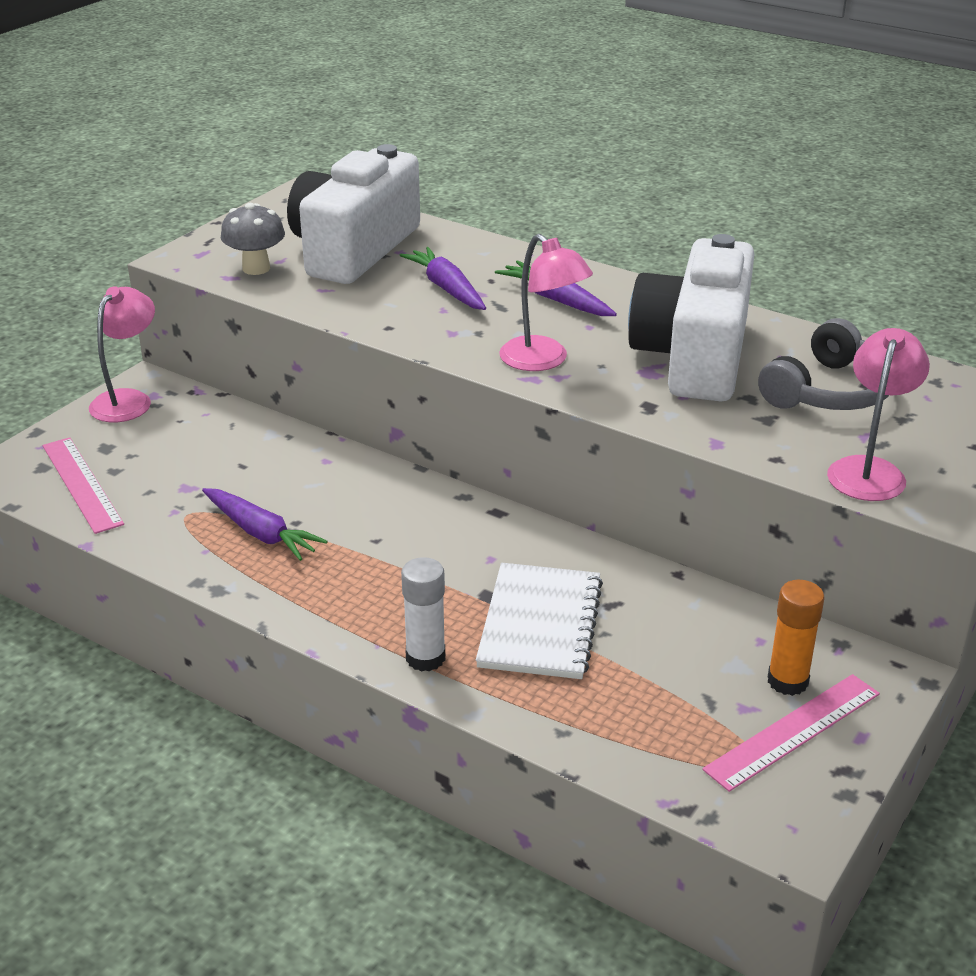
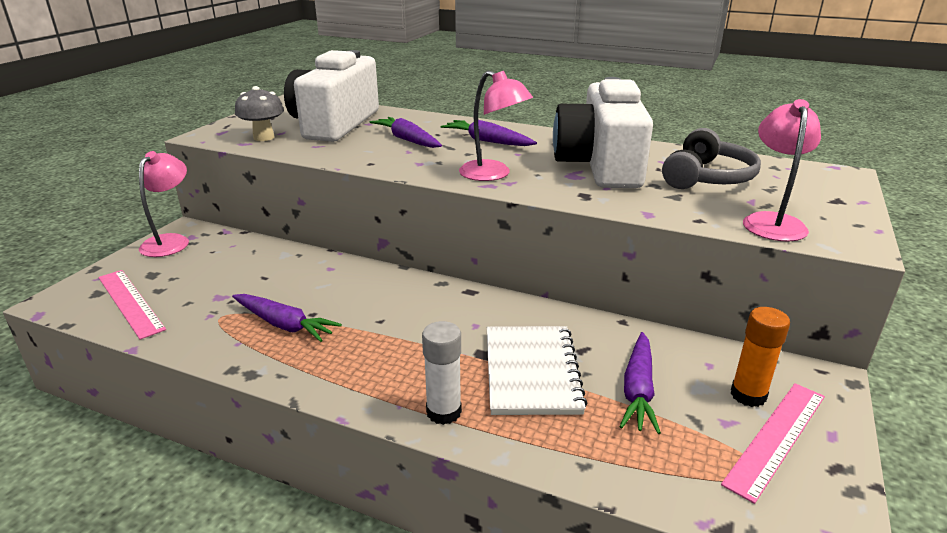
camera: 10 degrees left, 5 degrees down
(658, 660) = (638, 390): none -> purple carrot

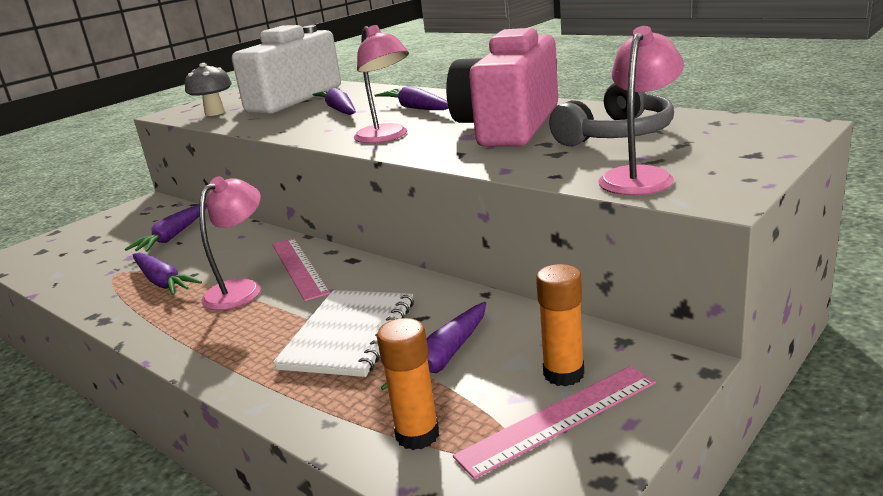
camera: 20 degrees right, 5 degrees down
(130, 302) = (59, 259): pink ruler -> pink ruler (299, 267)
(171, 241) = (128, 211): pink lamp -> pink lamp (241, 289)
(252, 270) = (173, 236): none -> purple carrot
(444, 412) = (237, 364): white glue stick -> none
(600, 165) = (509, 126): white camera -> pink camera
(674, 467) = (417, 435): none -> orange glue stick

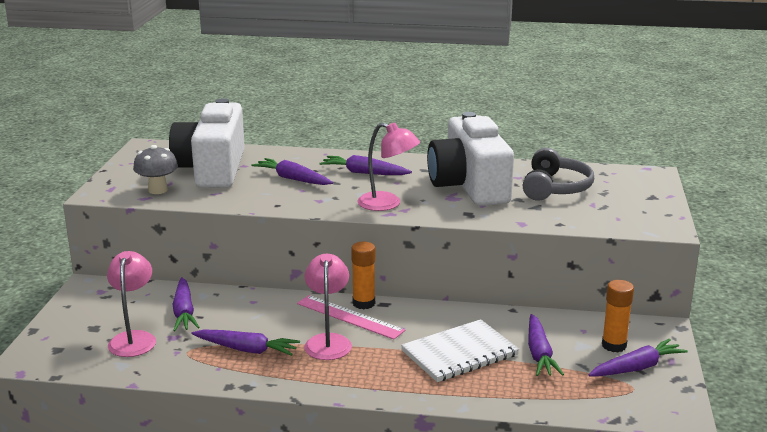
camera: 35 degrees left, 0 degrees up
(349, 335) = (459, 353): white notebook -> white notebook turned 75 degrees clockwise
(417, 435) = (577, 394): orange glue stick -> orange glue stick (363, 303)
(509, 126) = (469, 186): pink camera -> white camera
(558, 418) = (637, 367): pink ruler -> purple carrot
(640, 176) = (610, 219): pink lamp -> pink lamp (134, 338)

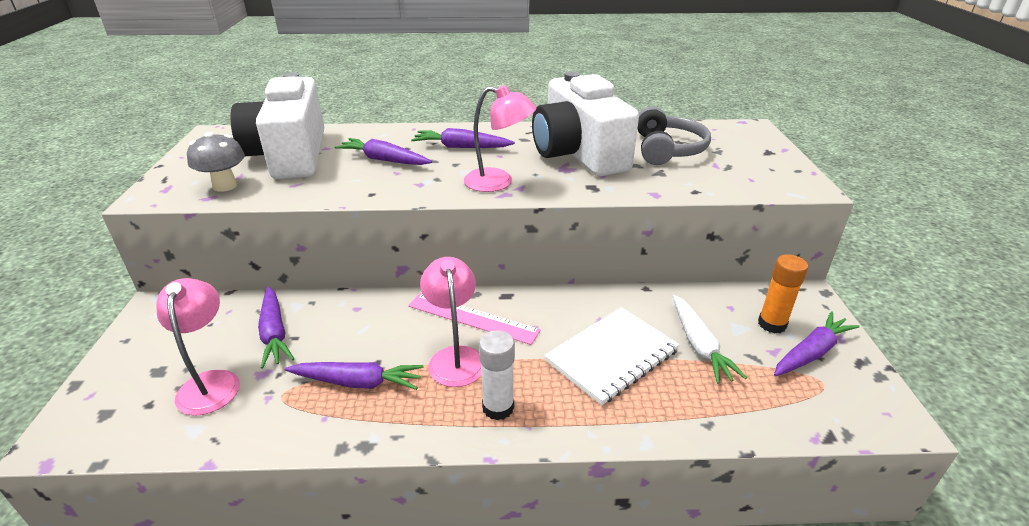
camera: 10 degrees left, 10 degrees up
(353, 375) = (498, 407): none -> white glue stick
(363, 303) = (484, 297): orange glue stick -> none
(539, 354) = (699, 345): purple carrot -> white carrot

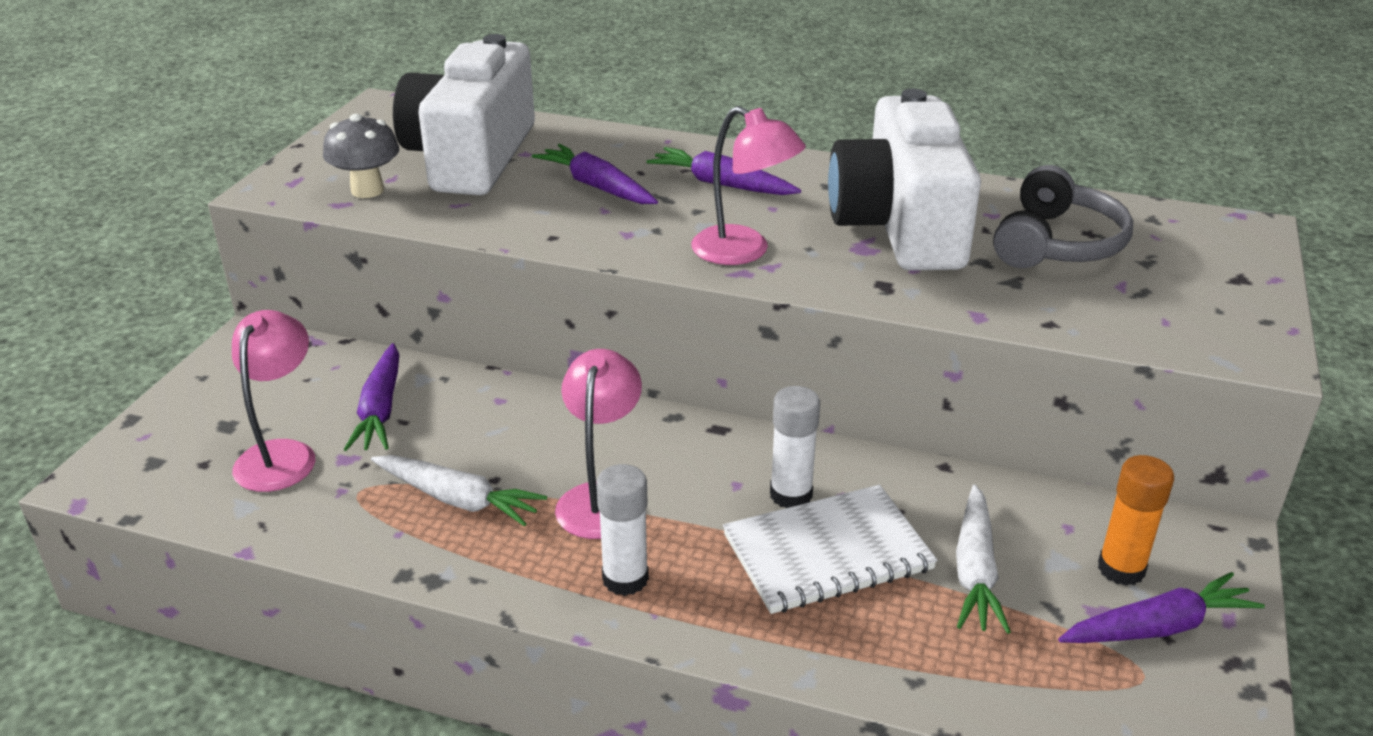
camera: 20 degrees right, 0 degrees up
(358, 382) = (458, 499): purple carrot -> white carrot
(472, 318) = (652, 450): pink ruler -> none
(571, 326) = (791, 495): none -> white glue stick

